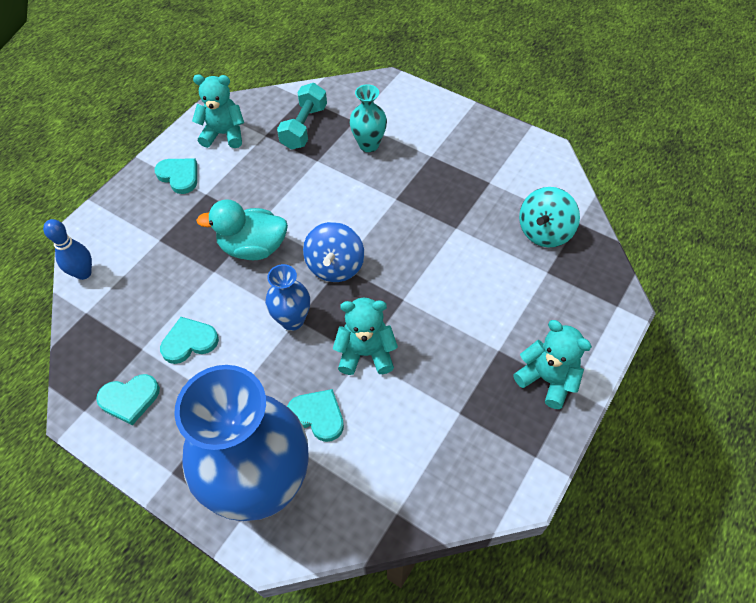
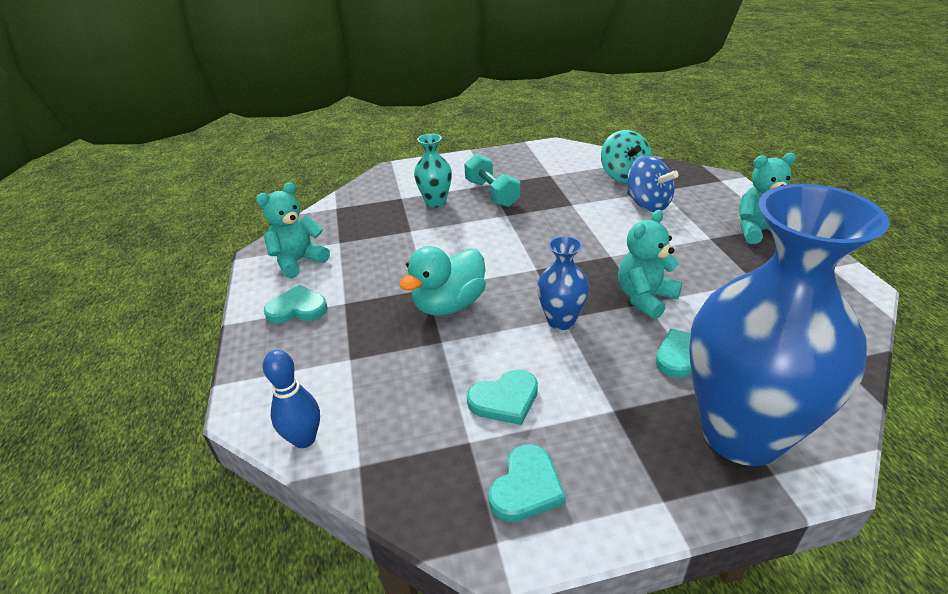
camera: 45 degrees left, 20 degrees down
(189, 342) = (505, 400): turquoise heart -> turquoise heart turned 135 degrees counterclockwise
(304, 127) = (366, 220): turquoise dumbbell -> turquoise dumbbell (492, 193)
(335, 266) = (533, 271): blue spinning top -> blue spinning top (647, 204)

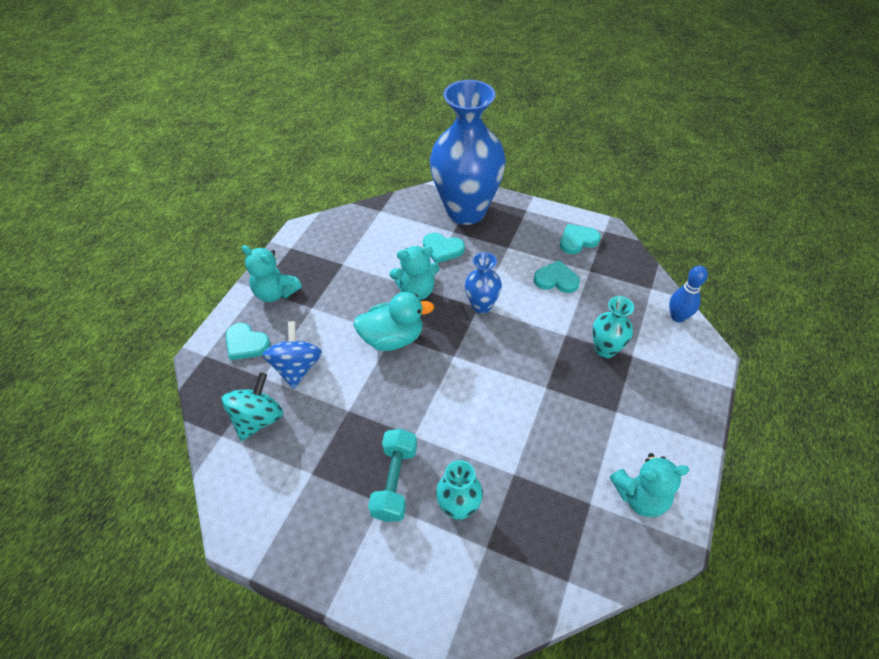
camera: 145 degrees left, 15 degrees up
(297, 308) = (657, 428): turquoise heart -> turquoise heart (246, 343)
(385, 349) = (605, 349): none -> turquoise vase
(449, 305) = (540, 361): turquoise duck -> turquoise duck (393, 338)

